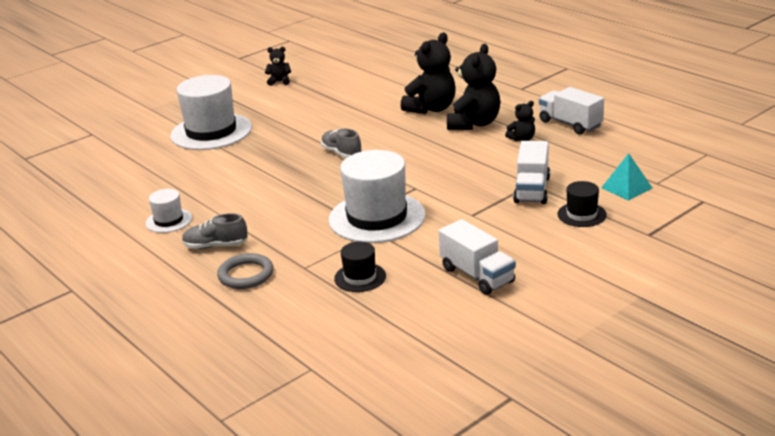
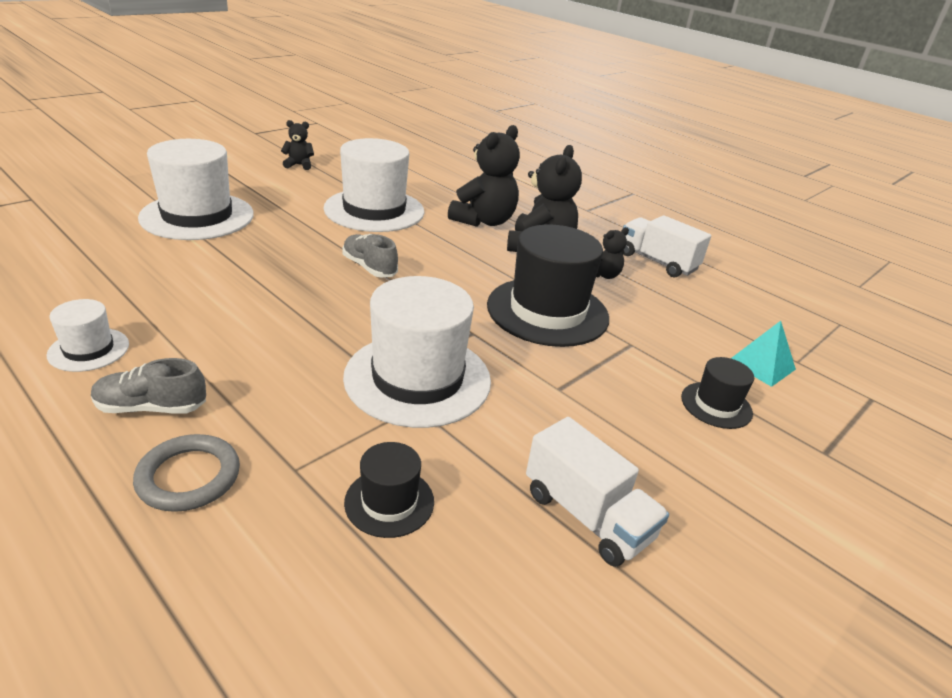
camera: 10 degrees left, 5 degrees up
(343, 111) = (374, 210): none -> white hat
(472, 169) = (547, 311): none -> black hat
(532, 190) = (635, 354): white truck -> none

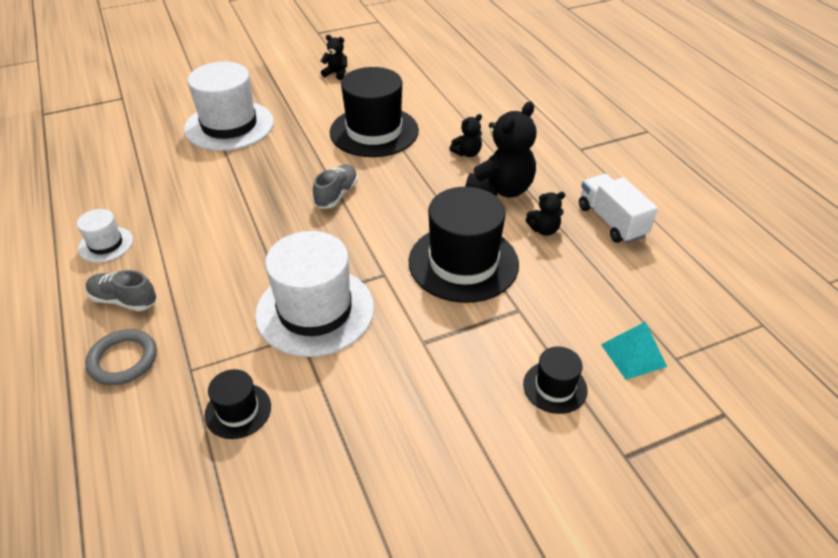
camera: 25 degrees right, 10 degrees up
(369, 267) = (336, 195): grey shoe -> grey shoe turned 45 degrees clockwise
(374, 210) = (374, 131): white hat -> black hat
(484, 221) = (467, 153): black teddy bear -> black teddy bear, size x0.50
(587, 515) = (372, 458): white truck -> none

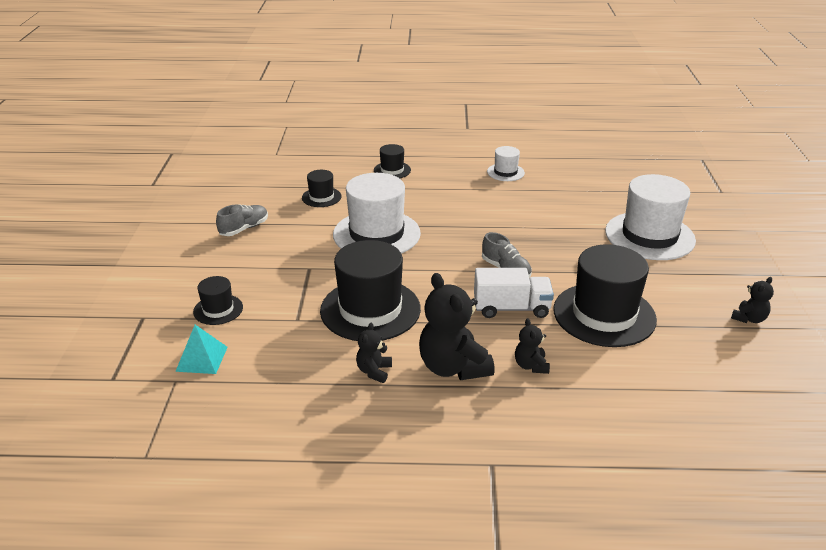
camera: 115 degrees right, 10 degrees down
(123, 360) = (392, 170): grey ring -> black hat
(124, 300) = (443, 174): grey shoe -> grey shoe (244, 228)
(611, 221) = (350, 425): white truck -> white truck (511, 308)

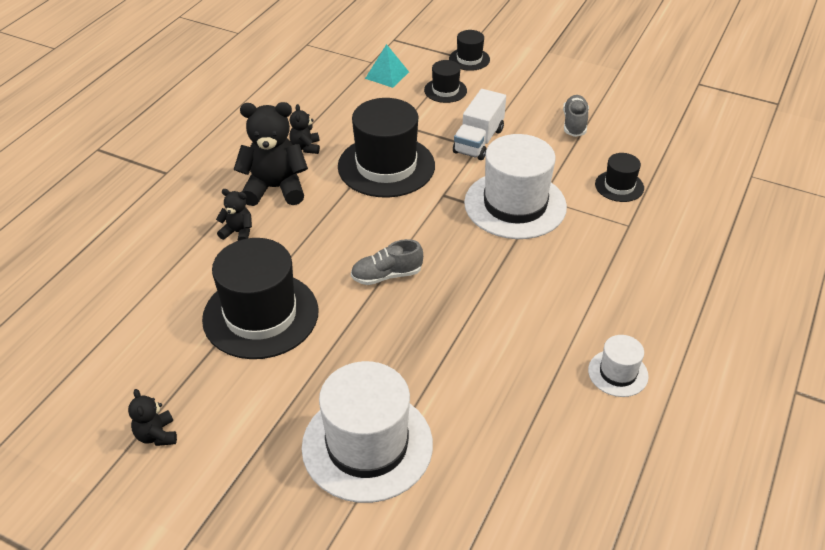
camera: 115 degrees right, 10 degrees up
(244, 228) = (574, 123): grey shoe -> grey shoe turned 150 degrees counterclockwise
(374, 371) = (306, 147): black teddy bear -> black teddy bear turned 135 degrees counterclockwise
(392, 170) = (668, 261): black hat -> black hat (469, 59)
(511, 308) = (322, 253): white truck -> white truck (478, 141)

